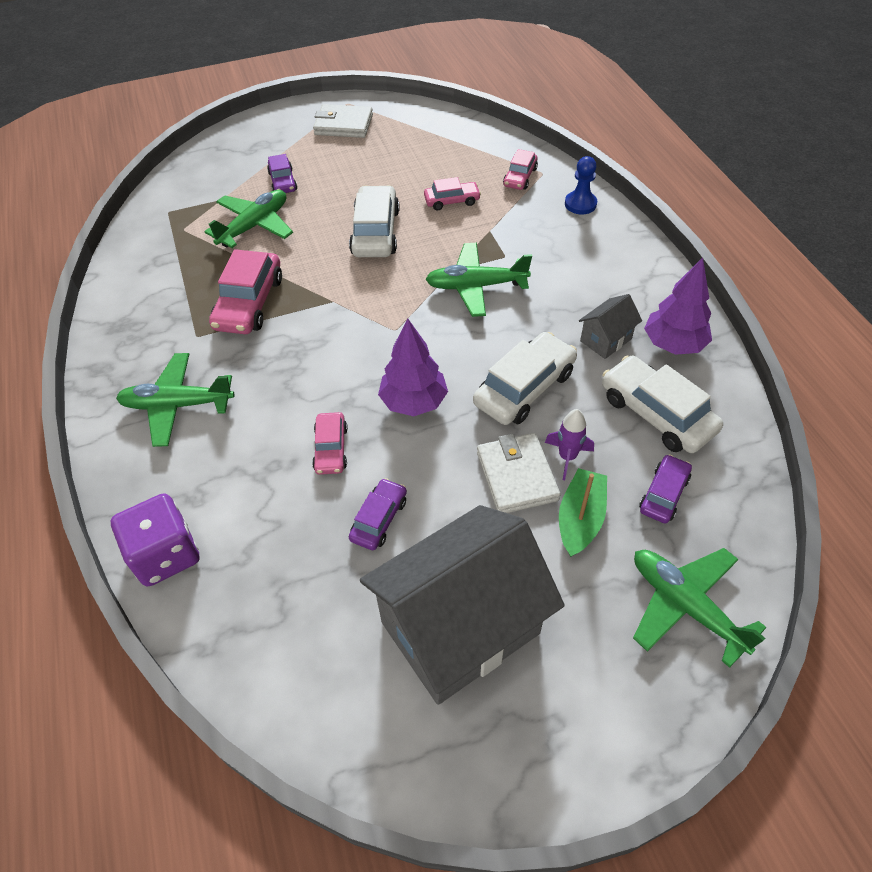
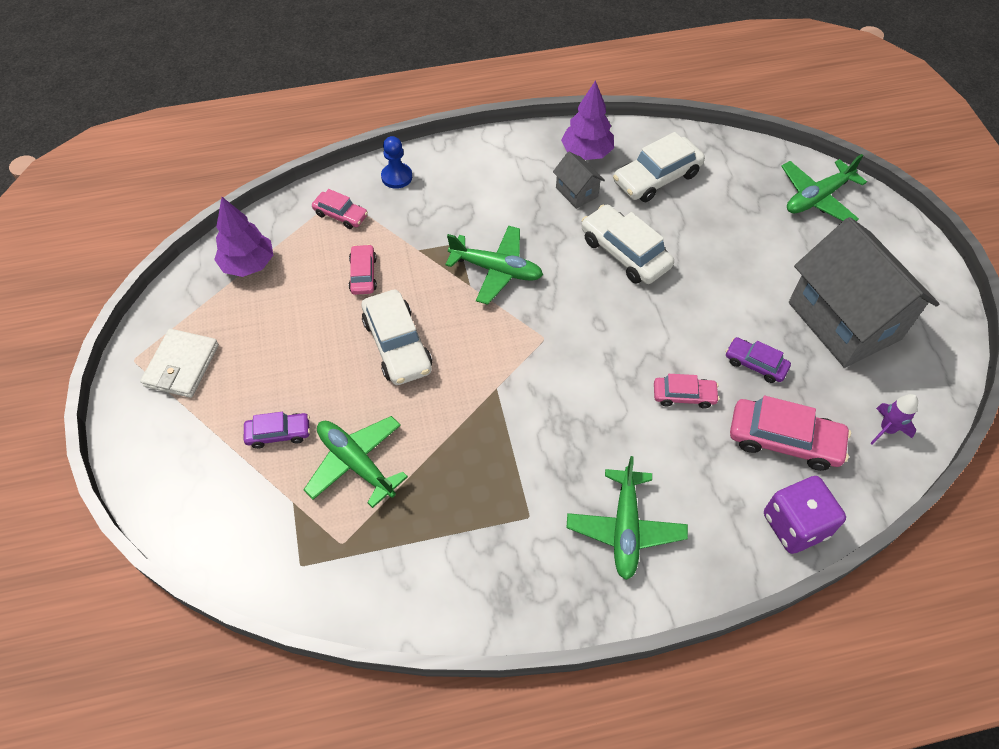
camera: 85 degrees left, 5 degrees up
(249, 303) = (486, 465): pink car -> pink car (784, 440)
(375, 232) = (397, 345): white car -> white car turned 120 degrees counterclockwise
(413, 402) = (634, 331): purple tree -> purple tree (248, 264)
(476, 286) = (496, 270): green plane -> green plane turned 75 degrees counterclockwise
(517, 476) = (714, 270): white wallet -> none
(567, 457) = (696, 237): purple rocket -> purple rocket (886, 429)
(580, 519) = (752, 239): green boat -> none
(663, 494) = (730, 190): purple car -> none

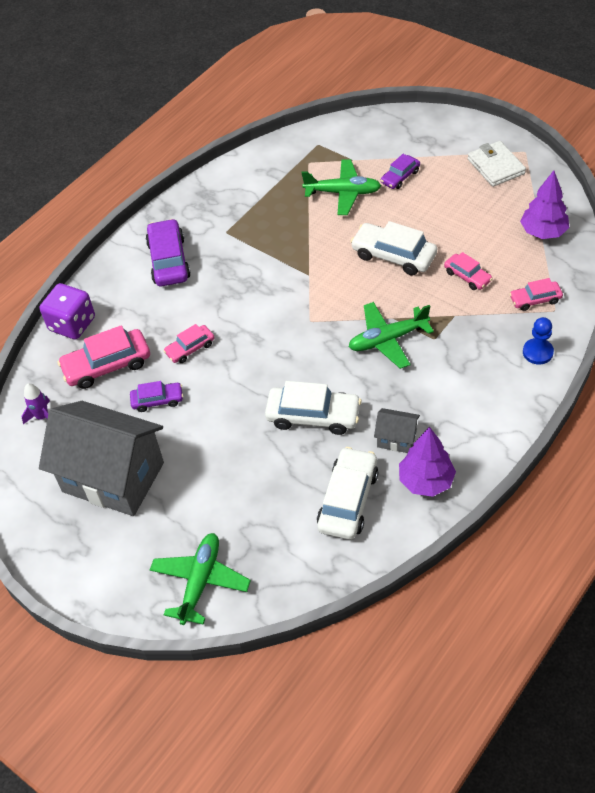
camera: 145 degrees right, 5 degrees down
(625, 528) = (169, 260): green plane -> purple car

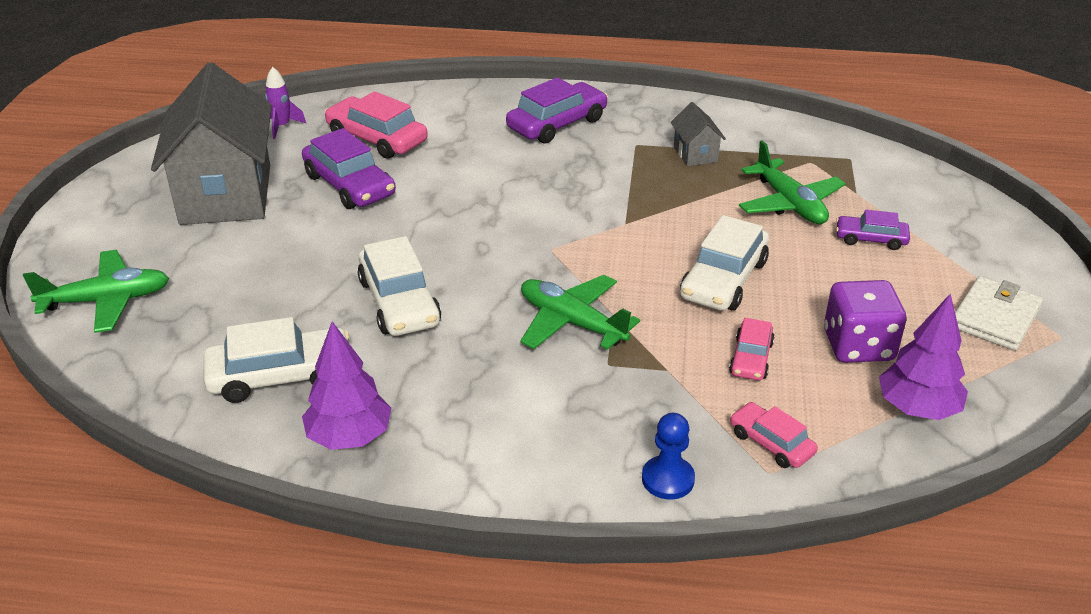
camera: 55 degrees right, 15 degrees down
(72, 324) = (418, 100): purple dice -> purple dice (858, 346)
(157, 400) = (349, 185): purple car -> purple car, size x1.73
(190, 348) = (440, 180): pink car -> none
(394, 255) = (723, 279): white car -> white car turned 150 degrees counterclockwise
(396, 439) = (406, 386): grey house -> grey house (695, 154)

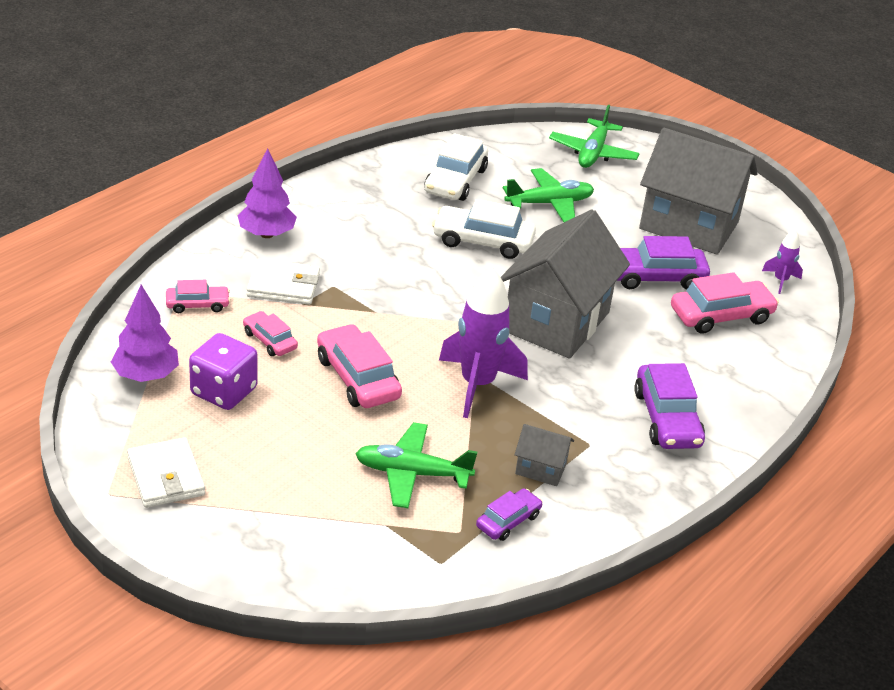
camera: 120 degrees right, 0 degrees up
(349, 437) = (378, 182): purple tree -> purple tree (267, 234)
(491, 210) = (556, 321): none -> grey house
(572, 322) = (387, 292): green plane -> green plane (549, 203)
(639, 216) = (477, 385): none -> purple rocket
(655, 398) = (283, 286): none -> white wallet
(668, 479) = (221, 257): blue pawn -> none
(723, 279) = (357, 378): white car -> pink car
(870, 239) = (319, 484): purple car -> purple car (508, 521)

